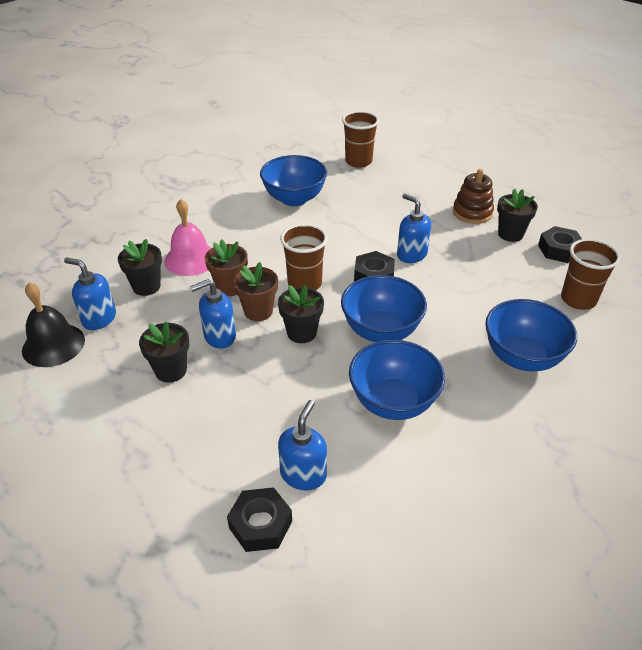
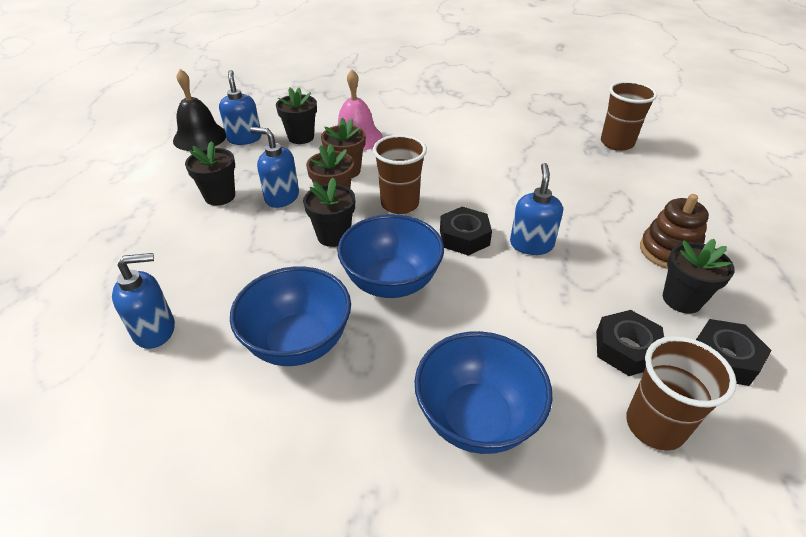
camera: 50 degrees right, 0 degrees up
(260, 524) = (79, 335): black nut -> black nut (626, 349)
(294, 199) = (504, 141): blue bowl -> none

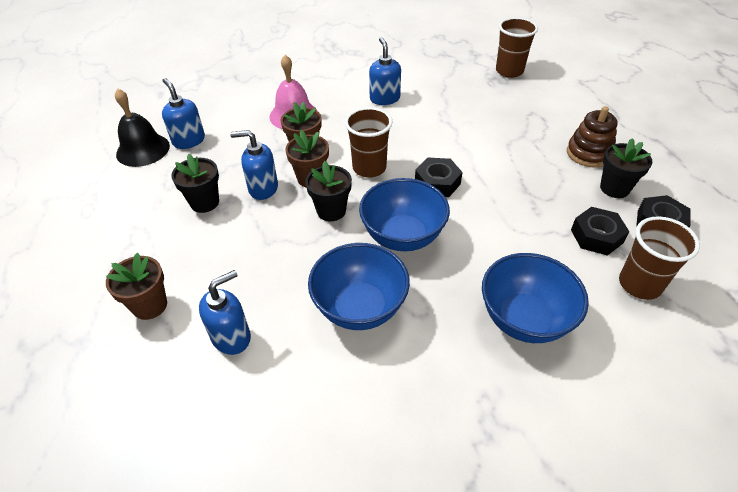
camera: 20 degrees left, 5 degrees up
(106, 276) = (150, 305): none -> brown flower pot
(301, 137) = (242, 127): black flower pot -> none
(531, 244) = (491, 174): blue soap dispenser -> blue soap dispenser (384, 98)

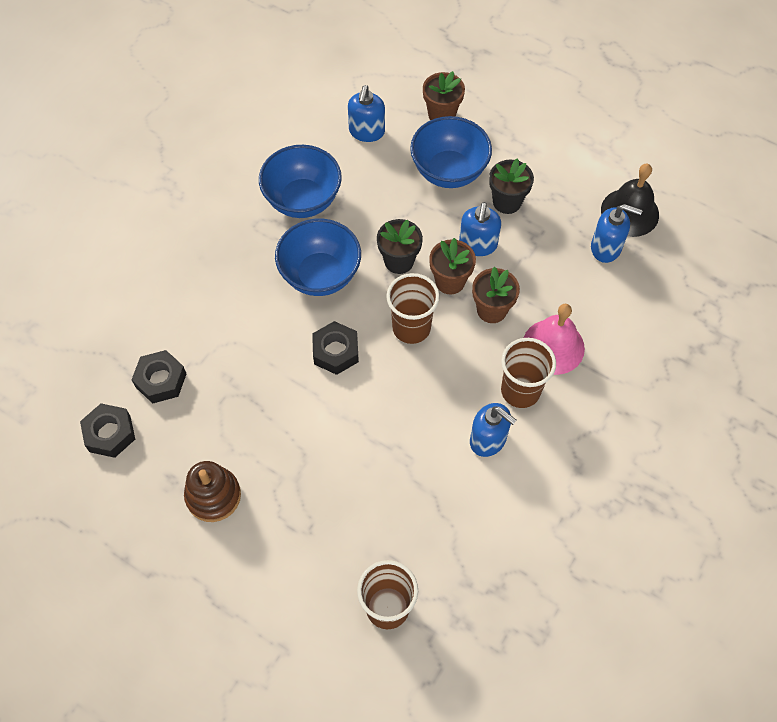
camera: 140 degrees right, 15 degrees up
(263, 188) = (478, 244): blue soap dispenser -> blue soap dispenser turned 135 degrees clockwise
(524, 319) = (182, 264): blue bowl -> blue bowl (449, 171)
(614, 188) = (167, 456): black flower pot -> none
(639, 284) = (108, 350): brown cup -> brown cup (520, 391)

